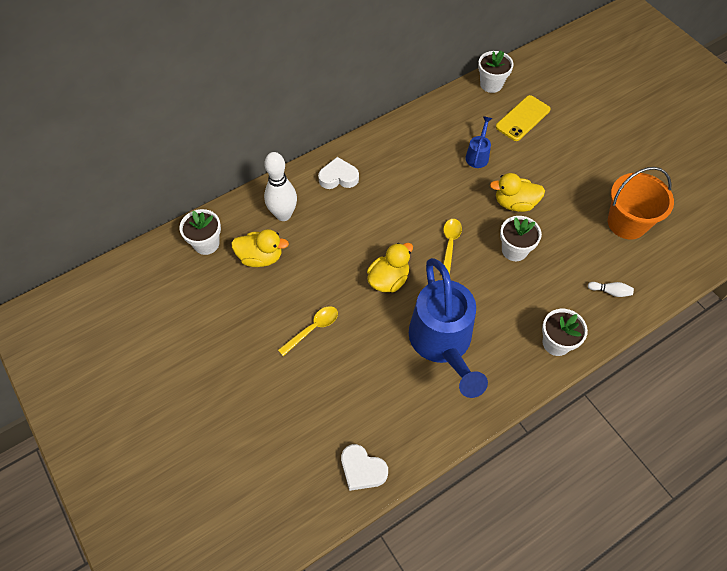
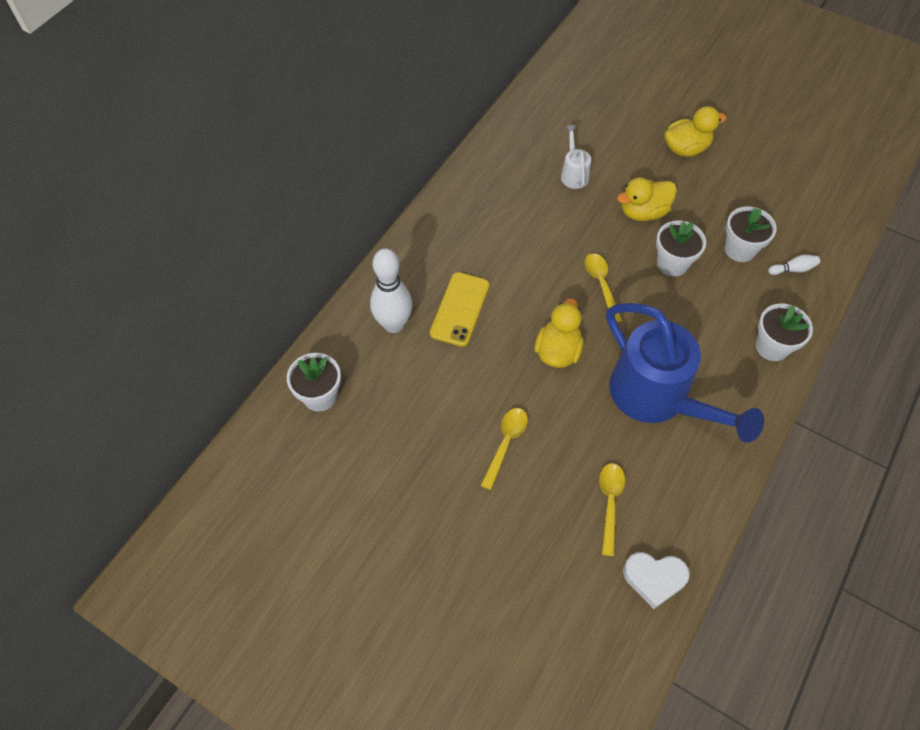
camera: 25 degrees left, 0 degrees up
(260, 257) = (396, 385): yellow duck -> yellow duck (686, 148)
(338, 177) = (433, 256): white heart -> none
(362, 402) = (610, 503): none -> yellow spoon
(478, 155) = (573, 173): blue watering can -> white watering can
(491, 84) = (542, 89): white flower pot -> white flower pot (740, 249)
(523, 118) = (598, 115): yellow phone -> yellow phone (460, 309)
(627, 223) = (767, 190): orange bucket -> none

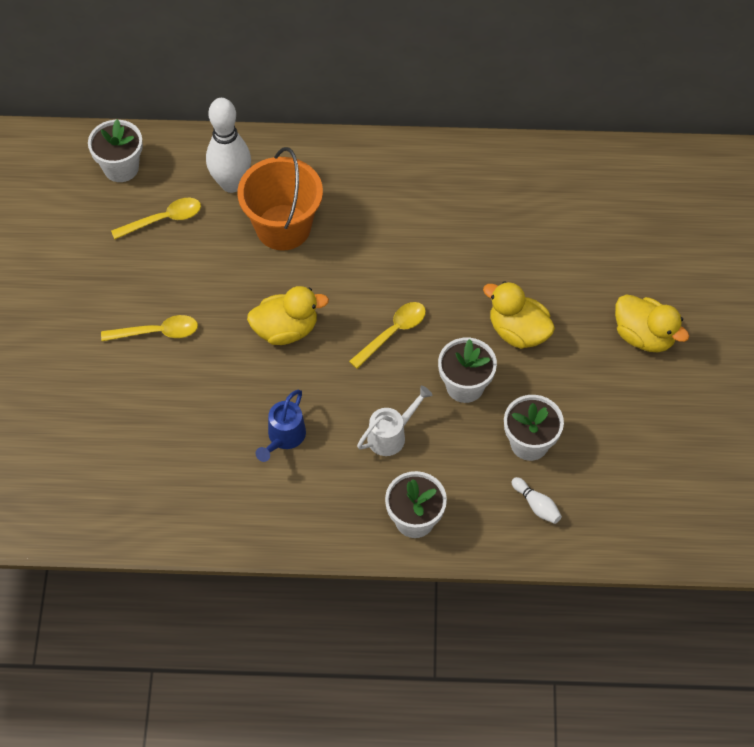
camera: 60 degrees right, 0 degrees up
(460, 309) = (283, 227): yellow phone -> orange bucket
(573, 173) = (527, 245): white watering can -> white watering can (391, 435)
(610, 503) = (143, 443): yellow spoon -> yellow spoon (163, 219)
(654, 578) = (86, 509): white heart -> none
(657, 398) = (284, 438): blue watering can -> blue watering can, size x0.43

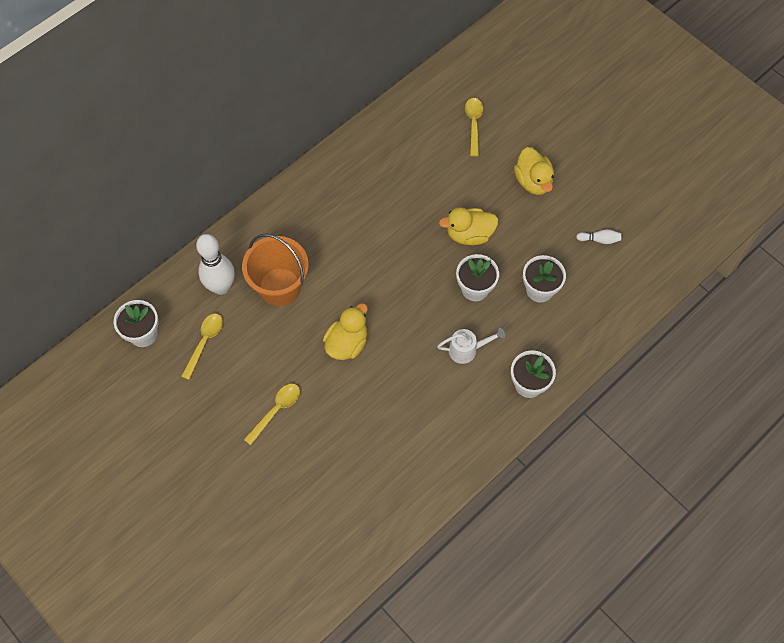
camera: 45 degrees left, 5 degrees up
(284, 438) = (413, 404): blue watering can -> none
(391, 435) = (467, 350): white watering can -> white watering can turned 75 degrees clockwise
(393, 332) = (406, 293): yellow spoon -> yellow spoon (473, 124)
(536, 505) = (578, 319): white bowling pin -> white bowling pin (599, 240)
(644, 336) = (533, 181): yellow duck -> yellow duck turned 75 degrees clockwise

